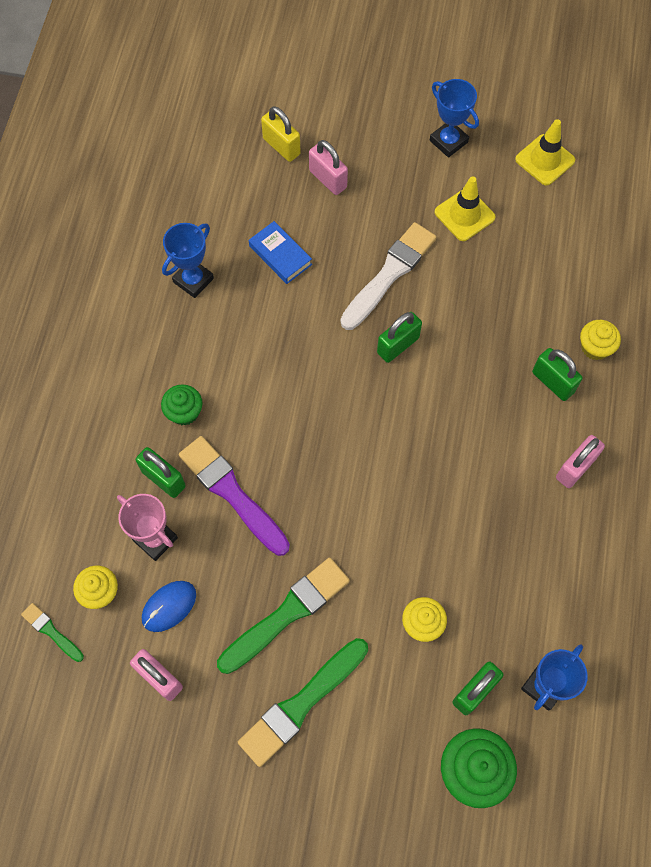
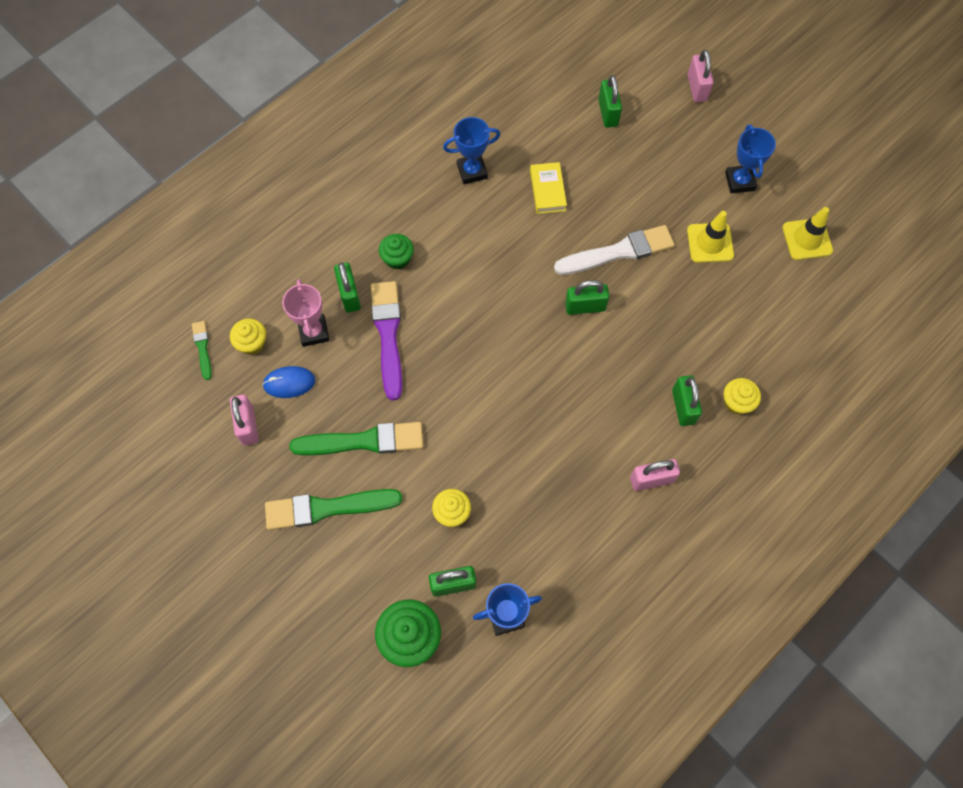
camera: 35 degrees right, 0 degrees up
(280, 255) = (547, 190): blue book -> yellow book
(281, 146) = (608, 113): yellow padlock -> green padlock
(328, 179) = (624, 156): pink padlock -> pink padlock (697, 88)

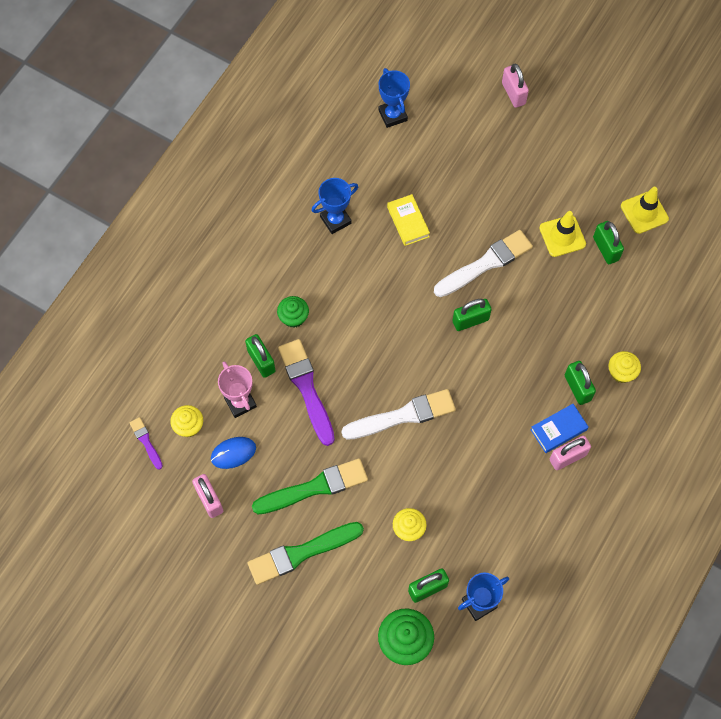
camera: 15 degrees left, 0 degrees up
(203, 348) = (146, 442): green brush -> purple brush
(482, 389) = (402, 416): none -> white brush
(608, 113) = (441, 136): green padlock -> green padlock (605, 249)
(649, 447) = (558, 430): none -> blue book
(739, 181) = (573, 173): blue trophy -> blue trophy (392, 115)

